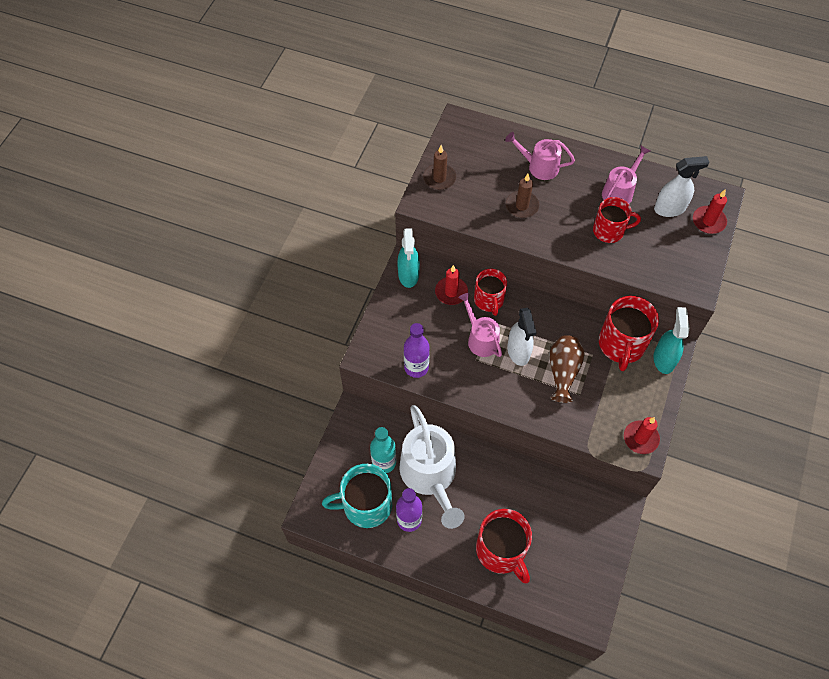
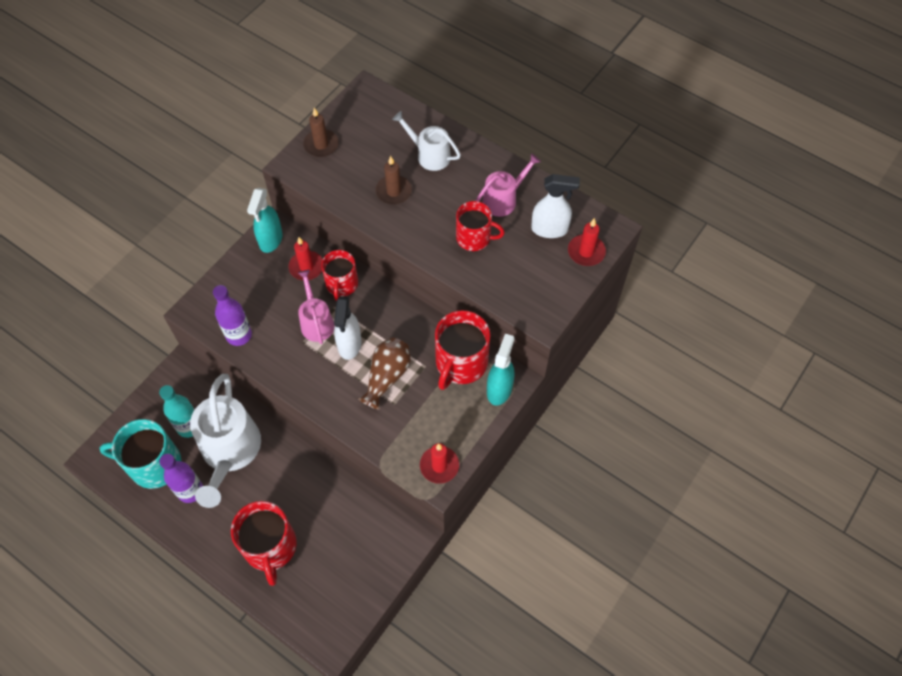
camera: 15 degrees right, 0 degrees up
(539, 166) = (429, 155): pink watering can -> white watering can

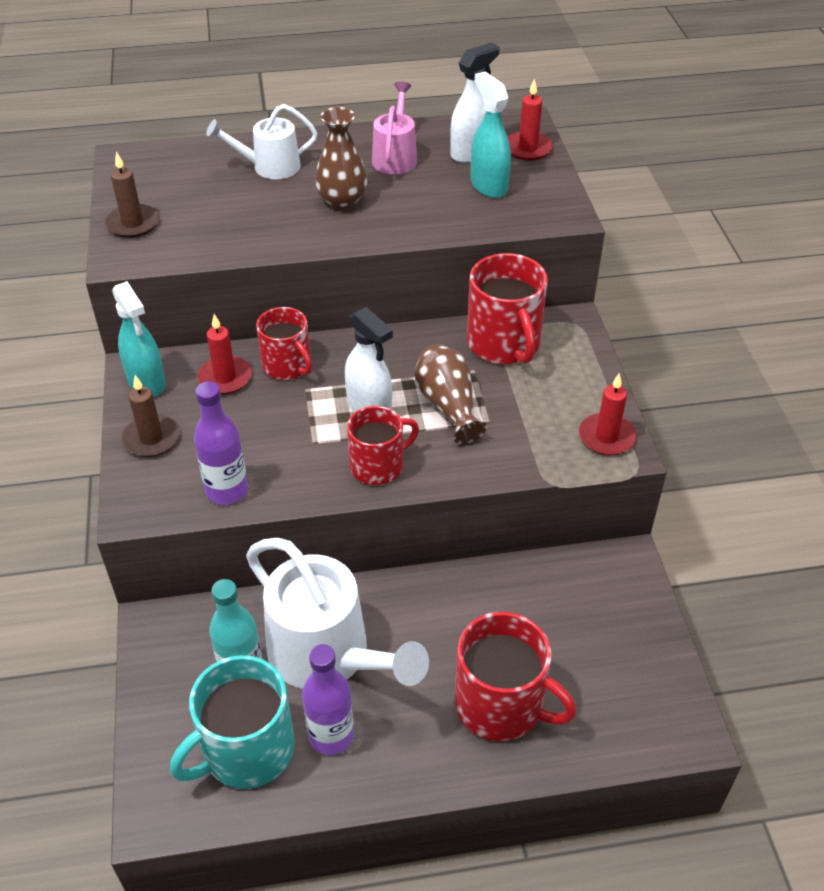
camera: 45 degrees left, 15 degrees down
(316, 322) = (304, 415): pink watering can -> none
(393, 191) = (273, 213): brown candle -> brown candle (151, 438)
(437, 210) = (342, 201): none -> brown vase
(474, 238) = (411, 199): red mug -> red mug (378, 466)
(499, 389) = (569, 337): turquoise spray bottle -> turquoise spray bottle (488, 185)

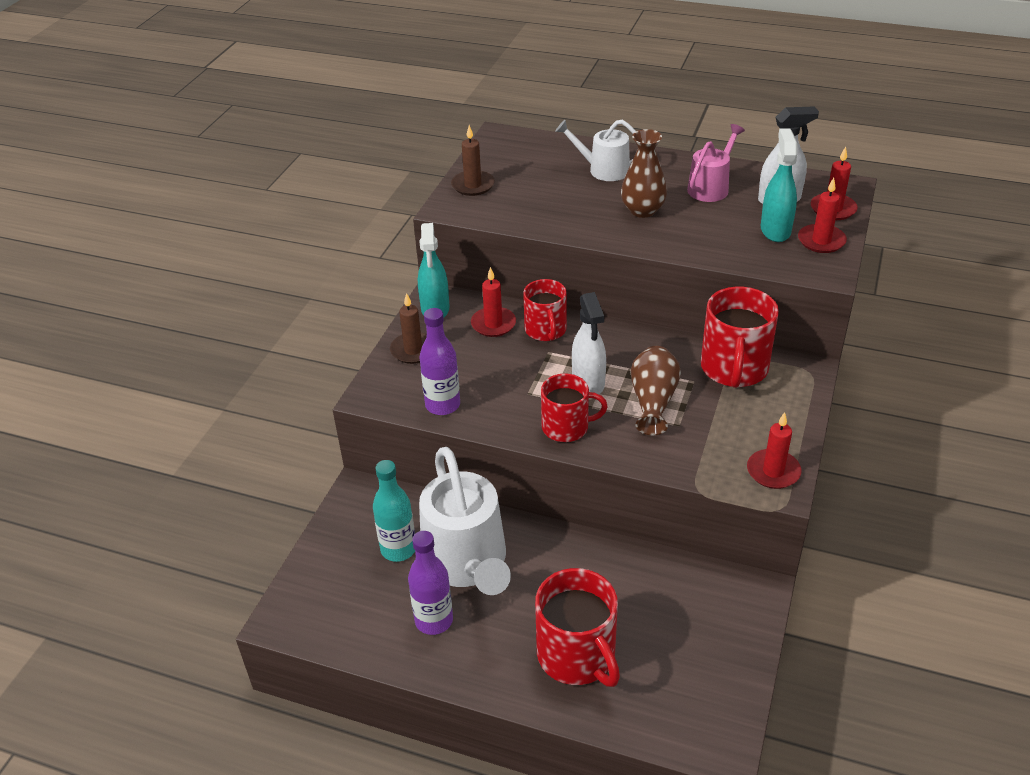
camera: 30 degrees right, 5 degrees down
(246, 750) = (368, 604): turquoise mug -> none
(539, 184) = (821, 241): none -> red candle

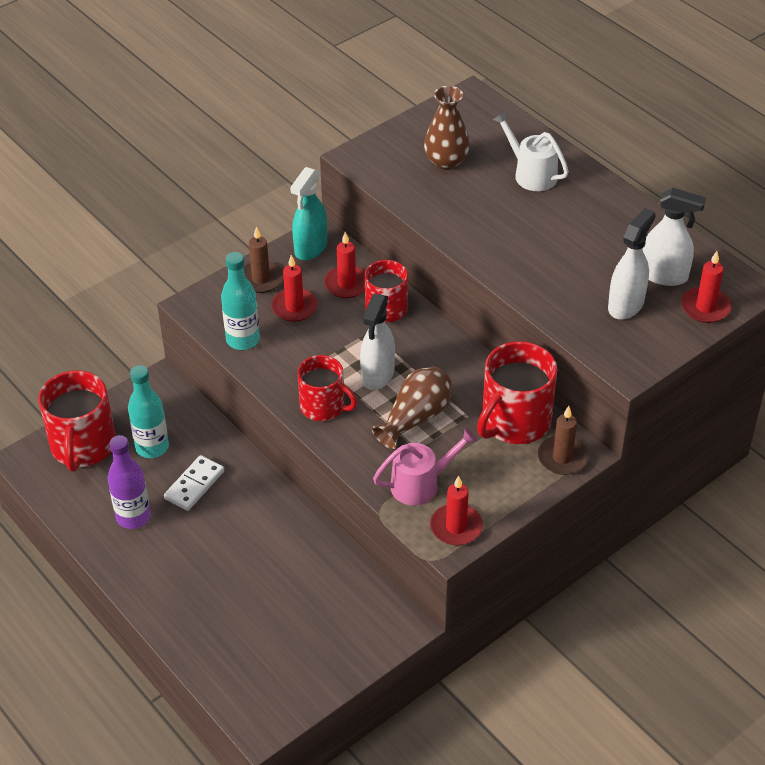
camera: 30 degrees right, 5 degrees up
(442, 405) = (243, 340): purple bottle -> turquoise bottle
(467, 563) = (194, 485): white watering can -> white domino
(473, 185) = (399, 142): brown candle -> brown candle (562, 457)
(577, 655) = (215, 599): red mug -> red mug (83, 446)
(642, 210) = (524, 232): brown vase -> brown vase (446, 162)
(711, 187) = (612, 235): pink watering can -> pink watering can (421, 484)
(775, 230) = (626, 305): turquoise spray bottle -> white spray bottle
(821, 241) = (657, 335): red candle -> red candle (294, 307)

